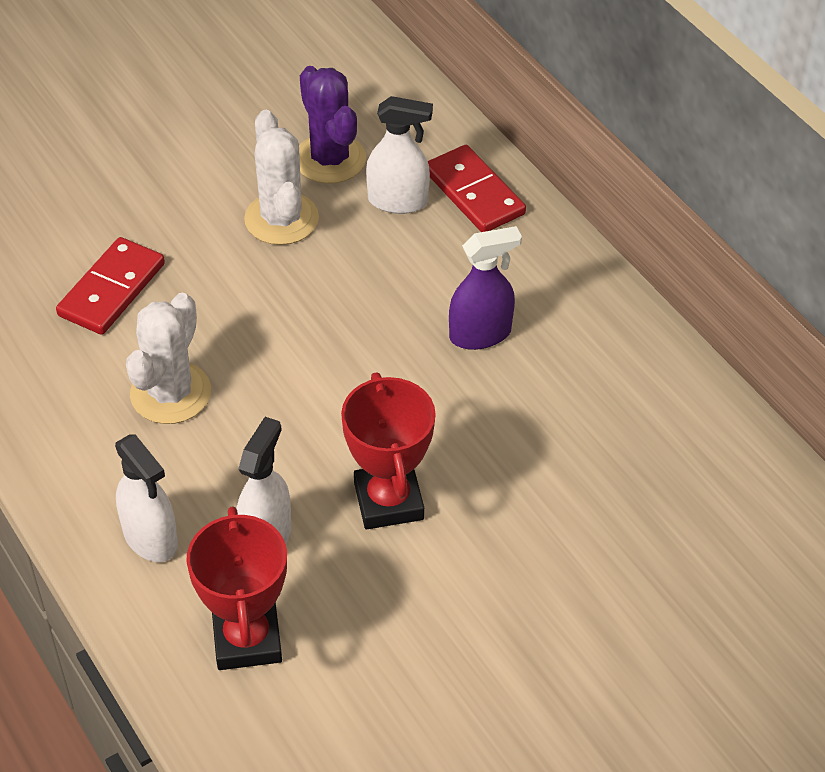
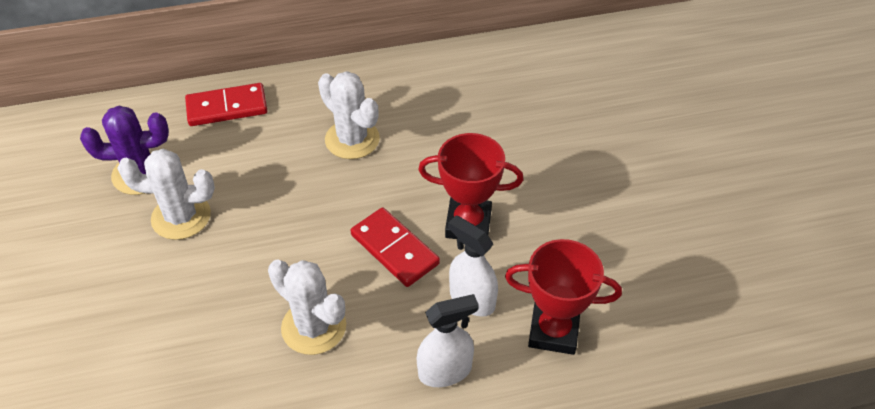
camera: 70 degrees left, 0 degrees up
(111, 289) = (185, 343): red domino -> red domino (394, 249)
(398, 201) = (208, 148): white spray bottle -> none
(480, 334) = (352, 139): purple spray bottle -> white cactus

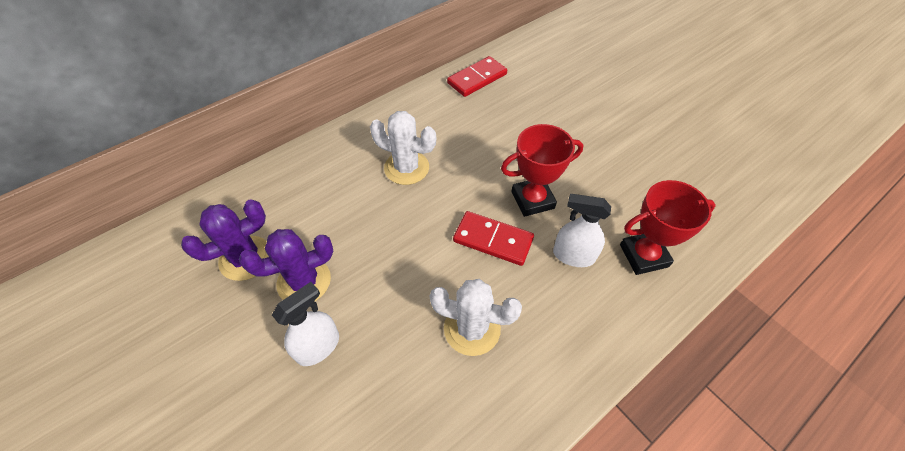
camera: 25 degrees left, 5 degrees up
(181, 217) = (304, 281): white cactus -> purple cactus
(227, 107) = (290, 177): red domino -> red domino (477, 79)
(445, 371) = (592, 320): white spray bottle -> white spray bottle (318, 347)

